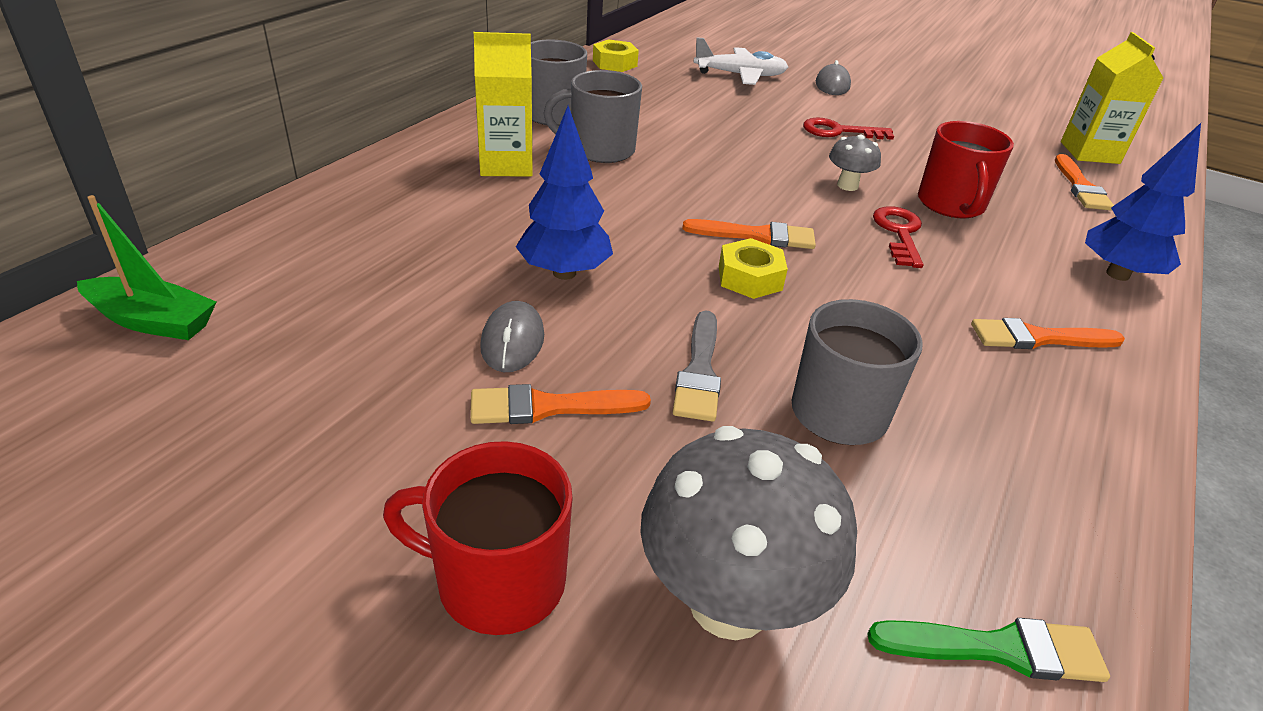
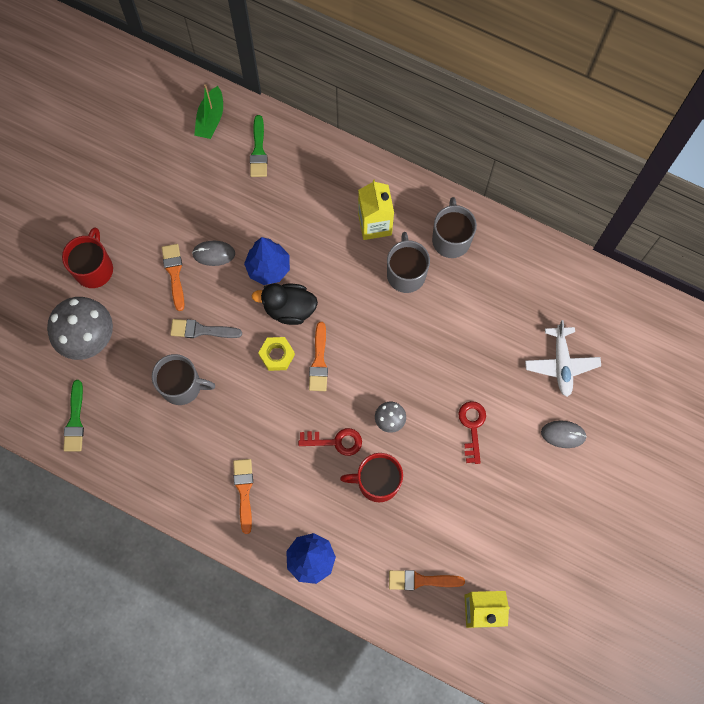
camera: 90 degrees right, 35 degrees up
(287, 263) = (258, 151): none -> green brush
(614, 63) = (557, 271): yellow nut -> none
(654, 257) = (289, 309): none -> black duck

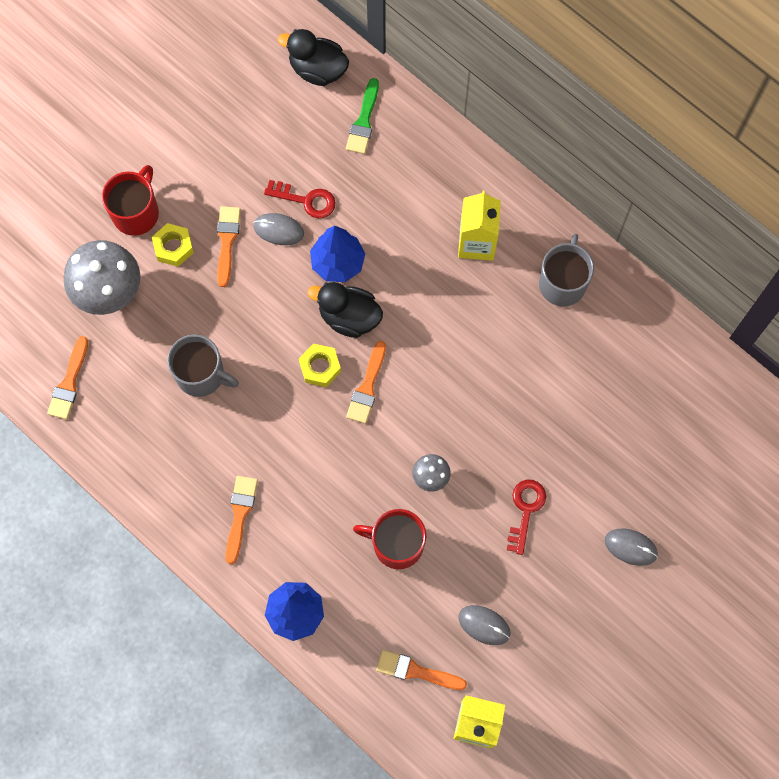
camera: 15 degrees right, 0 degrees up
(75, 421) = (69, 383): green brush -> orange brush
(132, 289) = (173, 247): none -> yellow nut
(201, 330) = (240, 316): grey brush -> none
(210, 119) = (317, 69): green boat -> black duck
(335, 441) = (361, 485): red key -> red key (306, 200)
(406, 273) = (497, 310): grey mug -> none
(465, 528) = (484, 625): none -> grey mouse
(561, 364) = (652, 464): white plane -> none

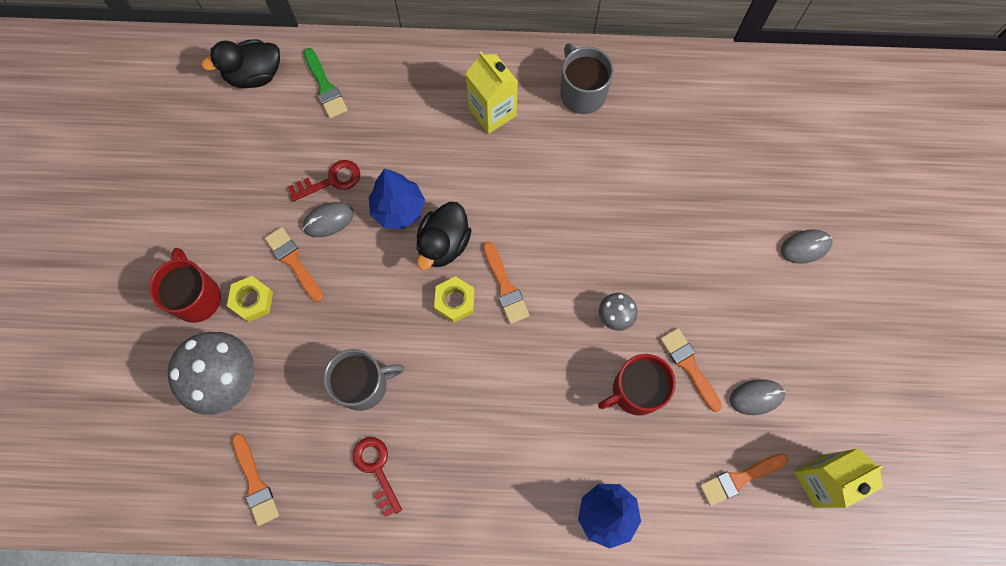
camera: 40 degrees left, 0 degrees up
(240, 514) = (492, 472): orange brush -> orange brush (689, 366)
(349, 317) = (443, 244): black duck -> black duck turned 45 degrees counterclockwise
(525, 510) = (707, 283): red key -> red key (376, 469)

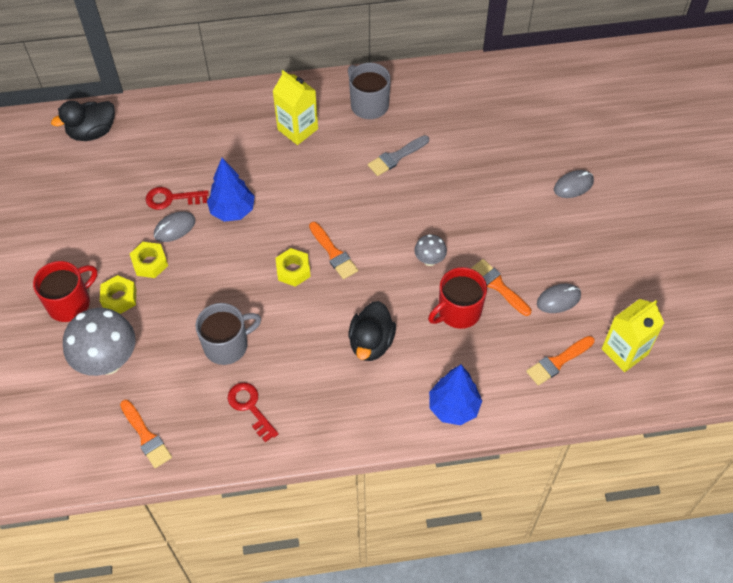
camera: 10 degrees left, 15 degrees down
(196, 297) = (70, 303): red mug -> red mug turned 75 degrees clockwise
(293, 261) = (150, 263): orange brush -> yellow nut
(325, 87) = (154, 132): green brush -> none
(331, 180) = (171, 198): red key -> red key turned 150 degrees counterclockwise
(443, 244) = (275, 230): black duck -> black duck (371, 343)
(601, 170) = (396, 157): none -> grey brush

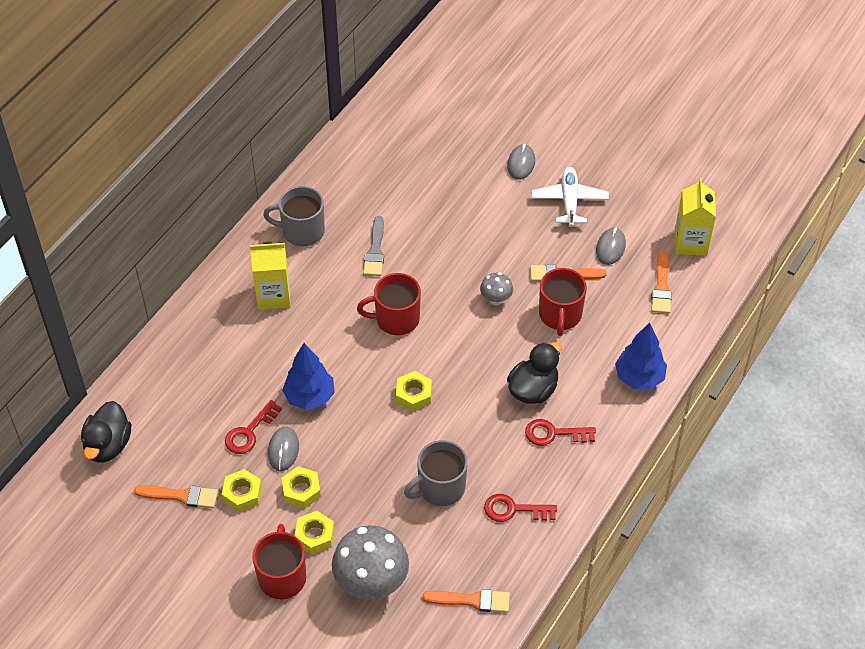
camera: 50 degrees left, 5 degrees down
(118, 231) = (242, 494): none -> yellow nut
(227, 345) = (440, 488): grey mug -> grey mug turned 135 degrees counterclockwise
(333, 253) = (425, 356): orange brush -> orange brush (181, 496)
(344, 385) = (554, 434): none -> red key
(349, 212) = (396, 319): none -> red mug
(371, 343) = (533, 389): black duck -> black duck turned 105 degrees counterclockwise
(573, 241) = (569, 201): none -> white plane

